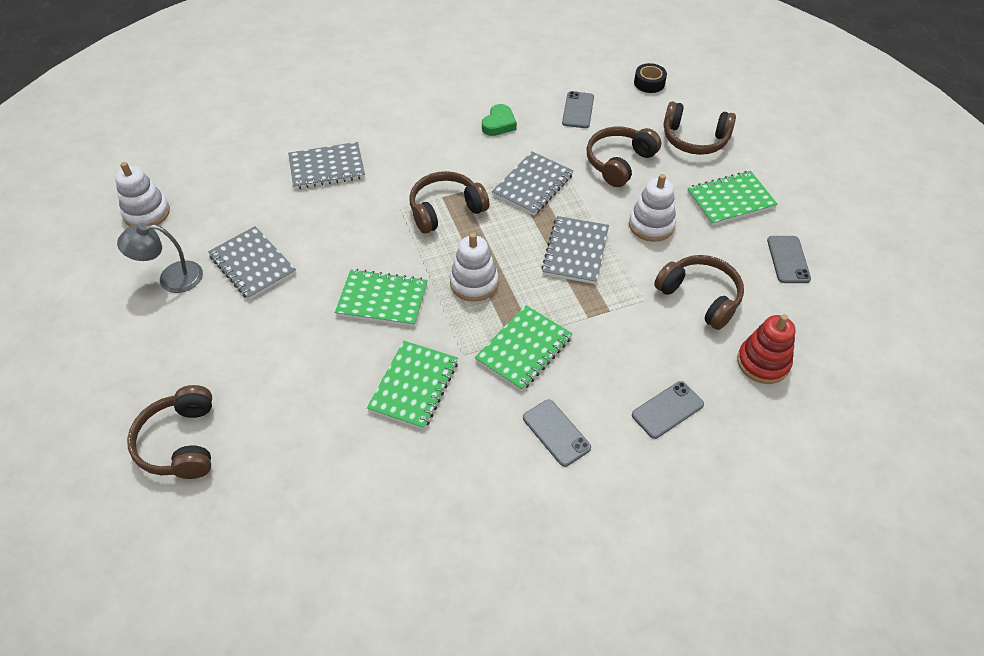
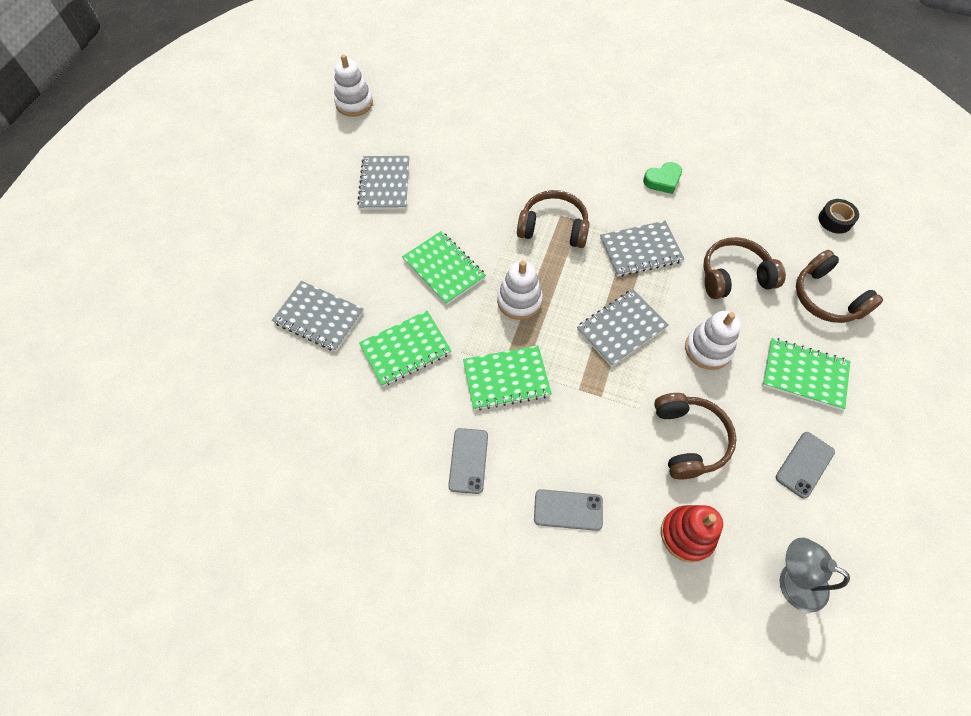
camera: 40 degrees right, 10 degrees up
(171, 278) = (328, 161): grey lamp -> grey lamp (792, 580)
(181, 442) = (237, 282): brown headphones -> none
(327, 168) = (498, 140): grey notebook -> grey notebook (319, 317)
(578, 110) = (743, 207): grey phone -> none

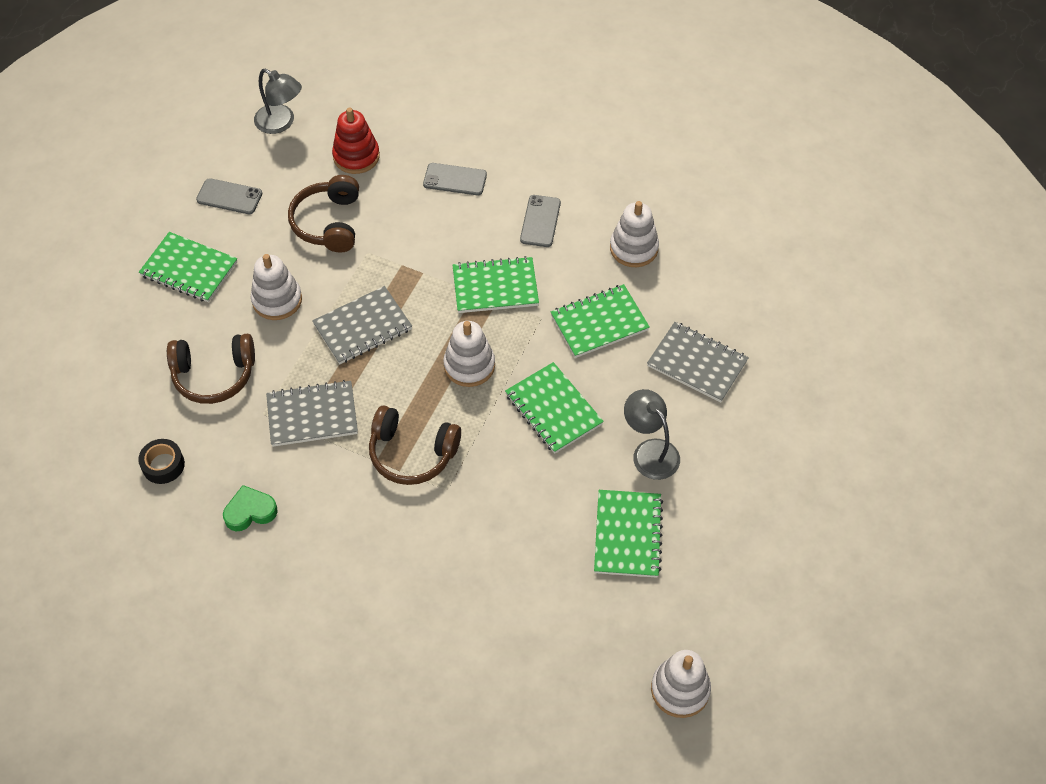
camera: 175 degrees left, 5 degrees down
(365, 242) = (650, 451): none -> grey lamp
(370, 434) = (634, 248): none -> white stacking toy
(384, 184) = (628, 535): grey notebook -> green notebook
(804, 464) = (229, 197): grey phone -> grey phone turned 60 degrees clockwise
(826, 298) = (121, 343): brown headphones -> none
(835, 220) = (55, 436): black tape -> black tape (163, 465)

